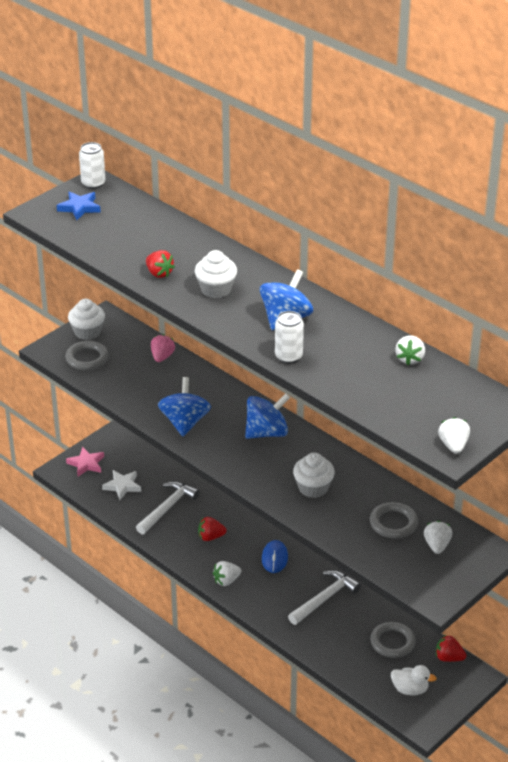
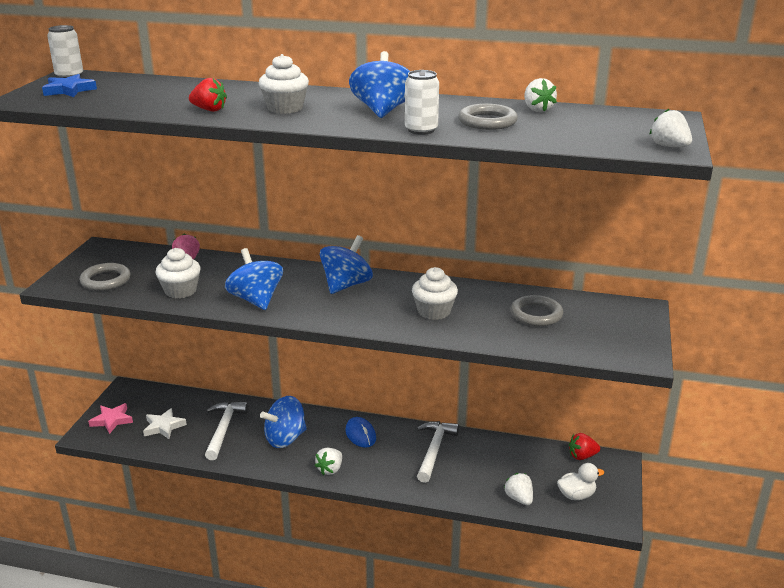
camera: 30 degrees left, 10 degrees down
(87, 332) = (90, 262): white cupcake -> white cupcake (180, 291)
(210, 537) = (285, 438): red strawberry -> blue spinning top
(392, 642) = (524, 462): grey ring -> grey ring (487, 121)
(437, 545) = (592, 318): white strawberry -> white strawberry (519, 498)

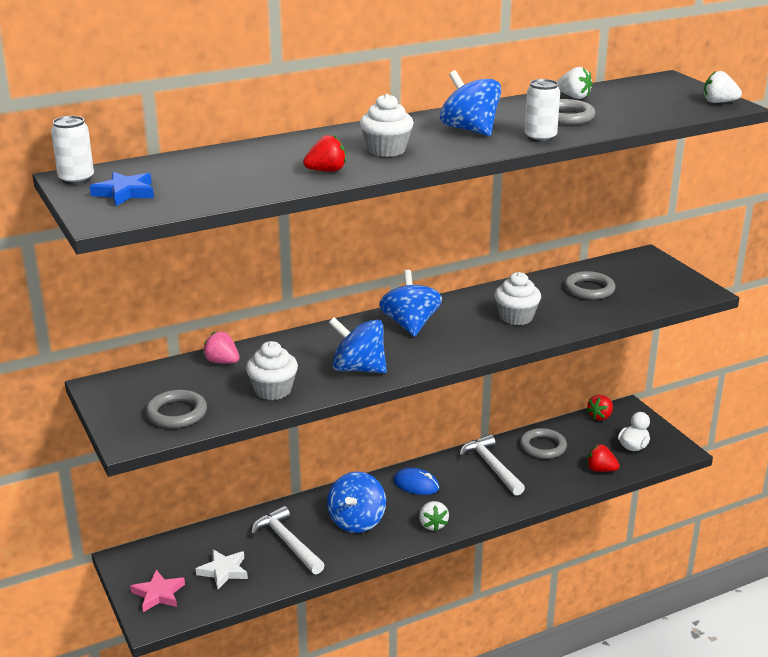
camera: 40 degrees left, 0 degrees up
(497, 456) = (543, 447): none -> grey ring
(519, 498) = (600, 469): white strawberry -> red strawberry

